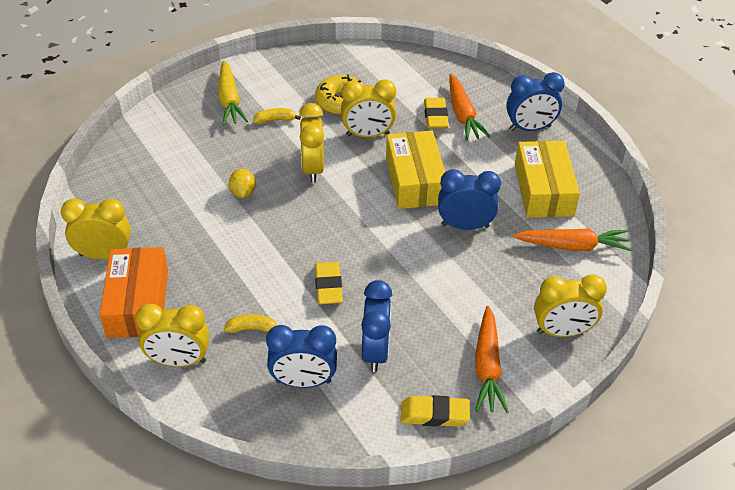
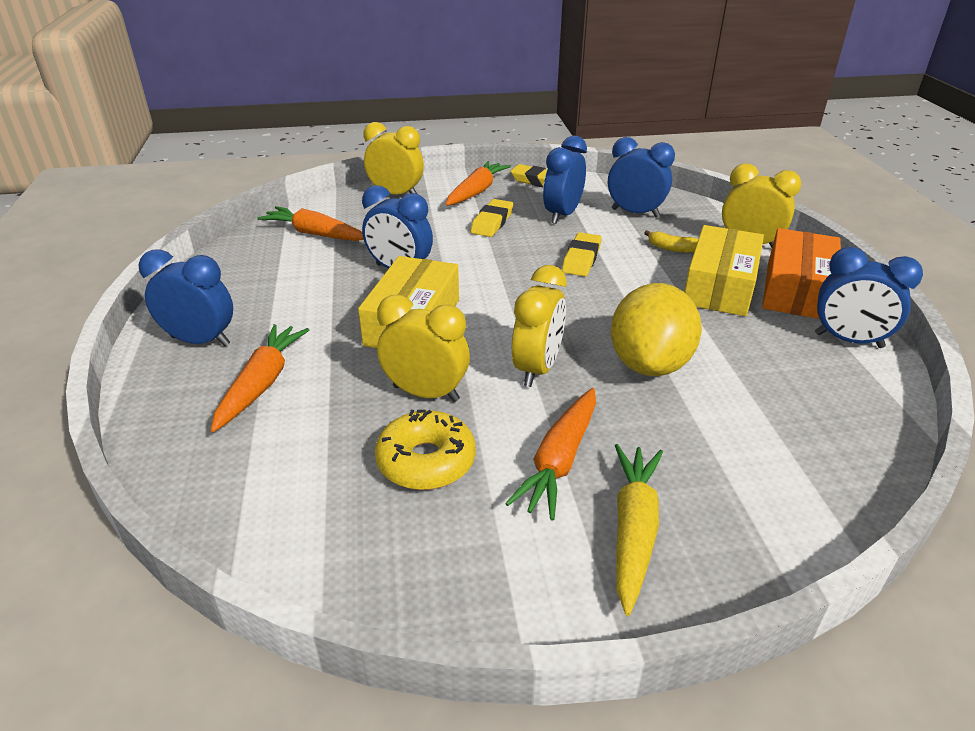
camera: 155 degrees left, 10 degrees down
(104, 255) = (848, 340): yellow clock -> blue clock
(243, 193) = (649, 364): yellow lemon -> yellow lemon, size x2.18
(275, 120) = (560, 460): yellow banana -> orange carrot
(435, 116) = (303, 392): yellow eraser -> yellow eraser (492, 222)
(543, 190) = (279, 278): yellow box -> yellow box (720, 286)

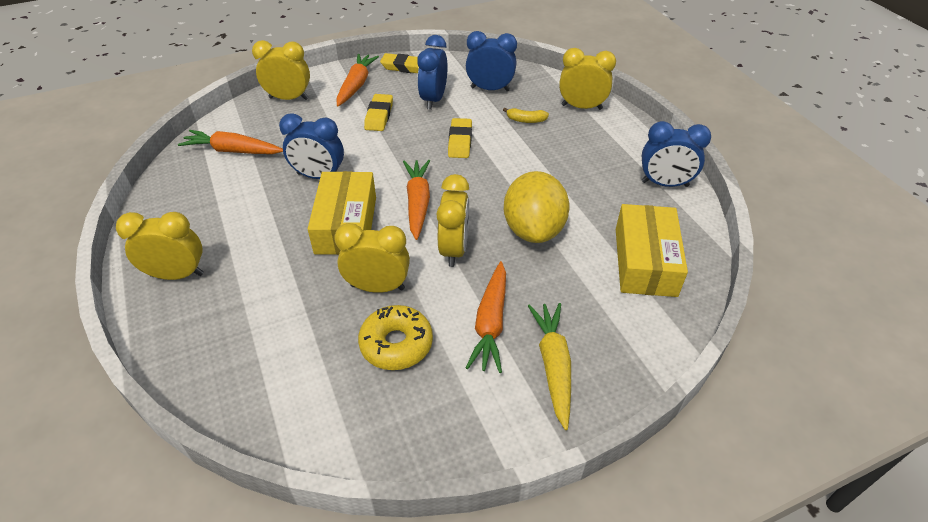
camera: 15 degrees left, 10 degrees up
(200, 341) = (177, 275): blue clock -> yellow clock
(261, 384) = (245, 304): orange carrot -> orange carrot (417, 203)
(720, 286) = (568, 150): yellow box -> yellow box (645, 261)
(796, 290) = (622, 145): orange box -> none

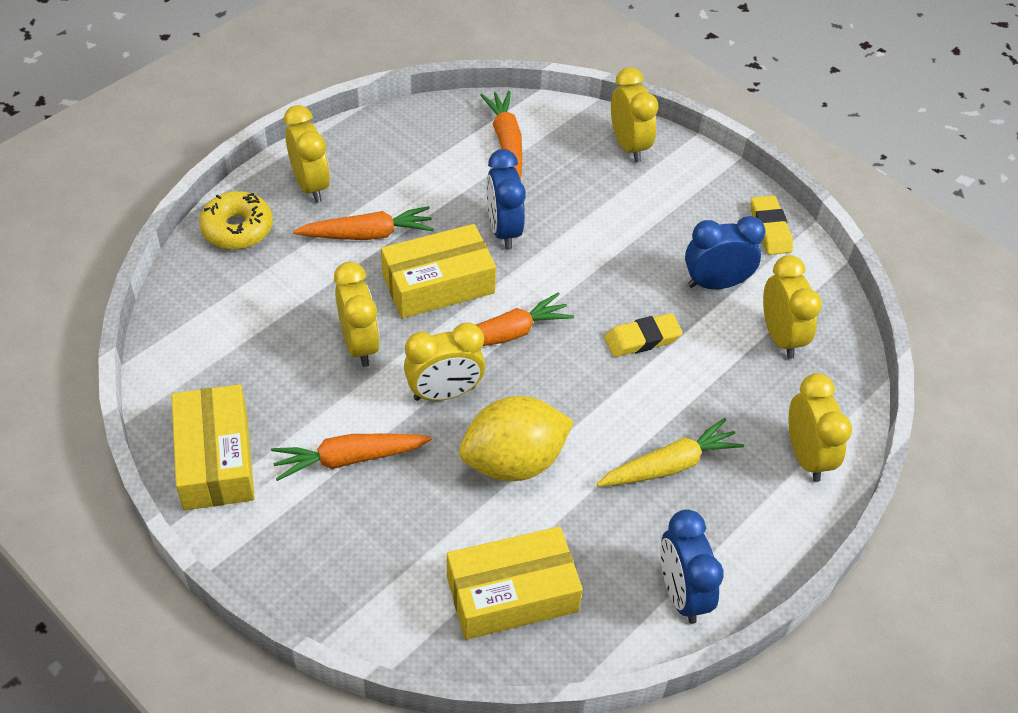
camera: 65 degrees right, 5 degrees up
(356, 85) = (696, 196): orange carrot -> orange carrot (367, 234)
(379, 116) = (646, 241): yellow eraser -> none
(396, 344) = (291, 387): yellow donut -> yellow donut (237, 229)
(449, 420) = (216, 459): none -> yellow box
(490, 89) = (780, 337): blue clock -> yellow clock
(526, 120) = (732, 397): yellow banana -> none
(553, 366) = (312, 531): yellow carrot -> yellow carrot (669, 465)

